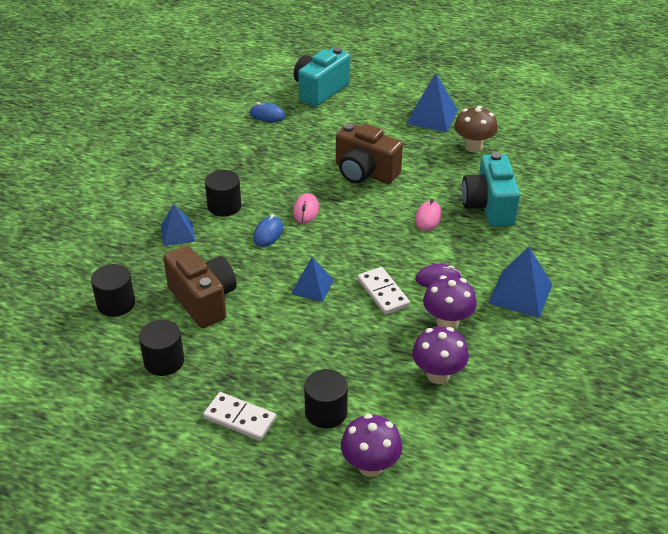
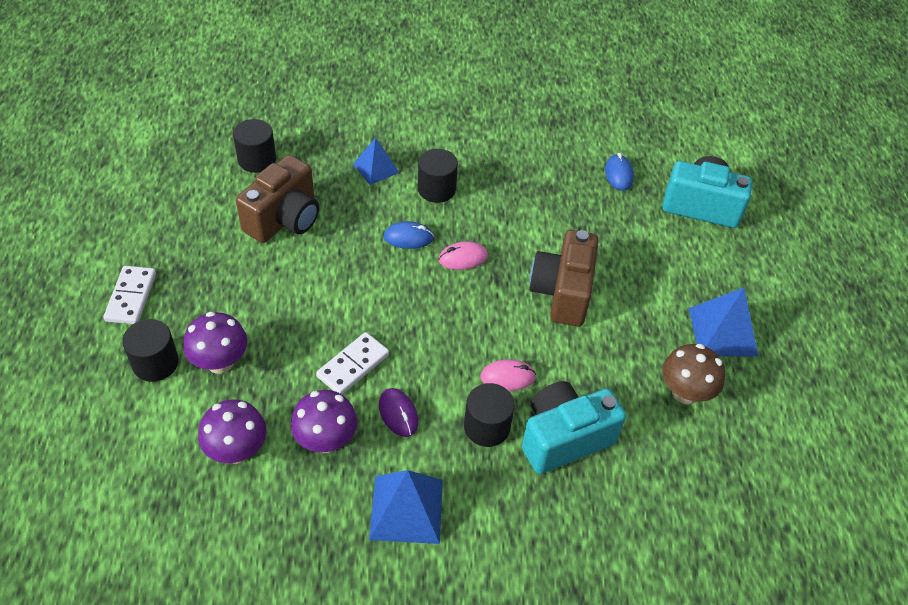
camera: 65 degrees right, 10 degrees up
(164, 361) = (191, 218): black cylinder -> black cylinder (487, 427)
(312, 287) = (338, 299): blue pyramid -> none
(370, 466) = (90, 420): purple mushroom -> purple mushroom (220, 362)

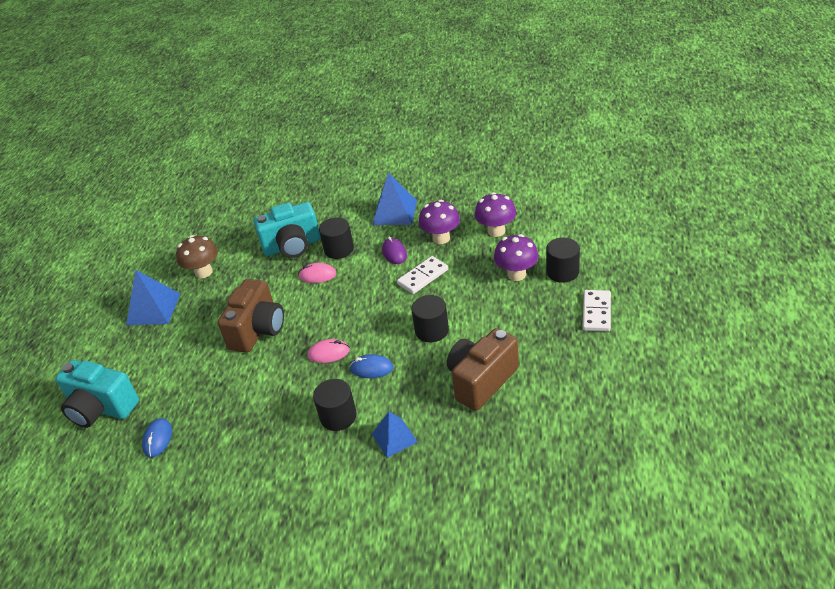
camera: 165 degrees left, 10 degrees down
(257, 159) = (516, 443): black cylinder -> black cylinder (432, 330)

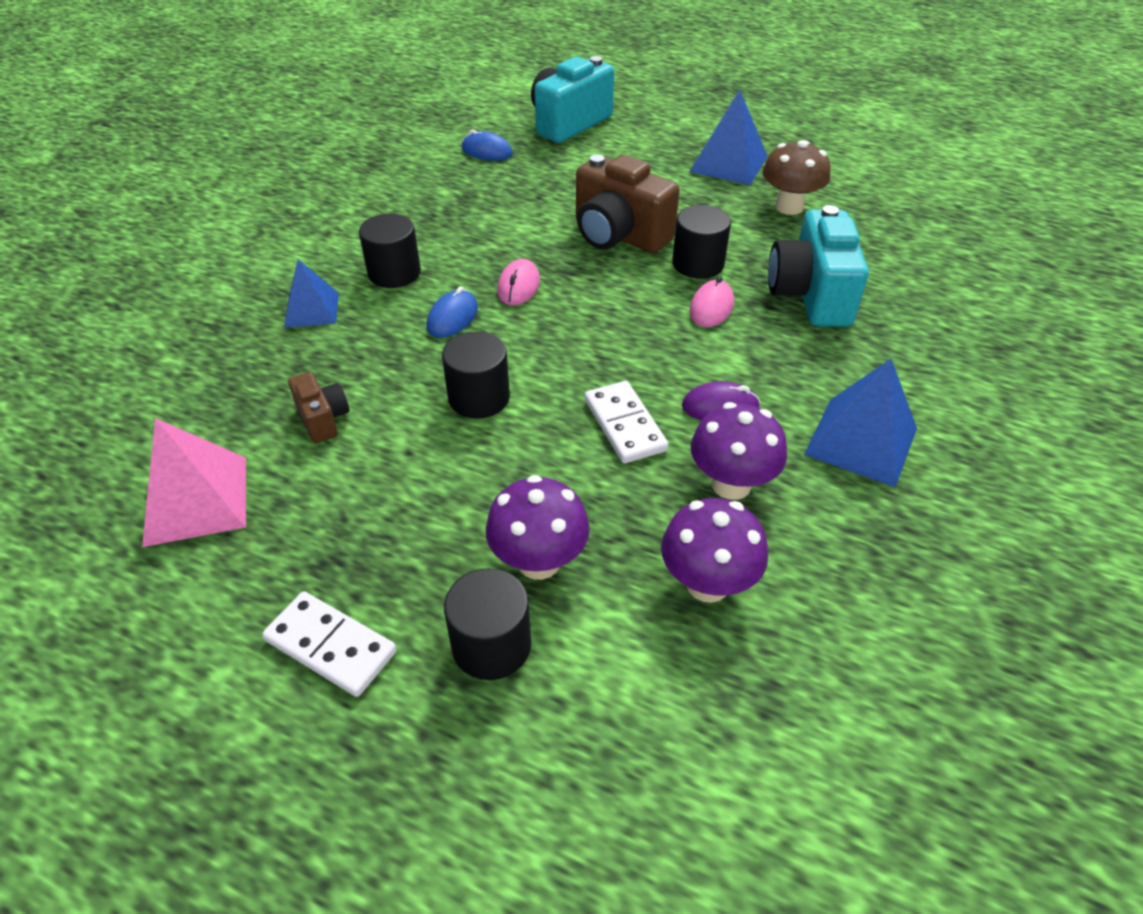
camera: 105 degrees right, 5 degrees up
(339, 249) = (771, 343): black cylinder -> black cylinder (698, 264)
(481, 381) = (323, 419): brown camera -> brown camera, size x0.51
(563, 398) = (196, 500): none -> pink pyramid

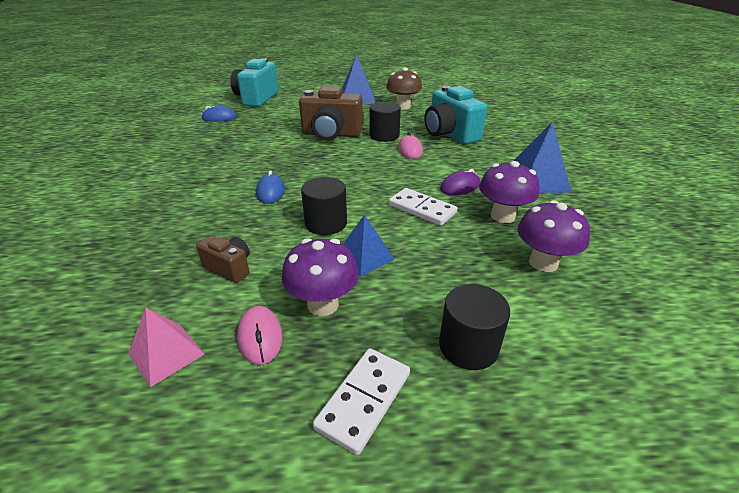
camera: 30 degrees left, 10 degrees down
(196, 500) = (166, 353): pink pyramid -> pink pyramid, size x0.65
(311, 310) = (167, 214): blue pyramid -> blue pyramid (364, 257)
(330, 646) = (364, 400): white domino -> white domino turned 60 degrees counterclockwise
(394, 273) = (211, 181): black cylinder -> none
(519, 286) = (297, 168): pink mouse -> pink mouse (260, 337)
(539, 562) = (447, 289): purple mushroom -> purple mushroom (323, 304)

